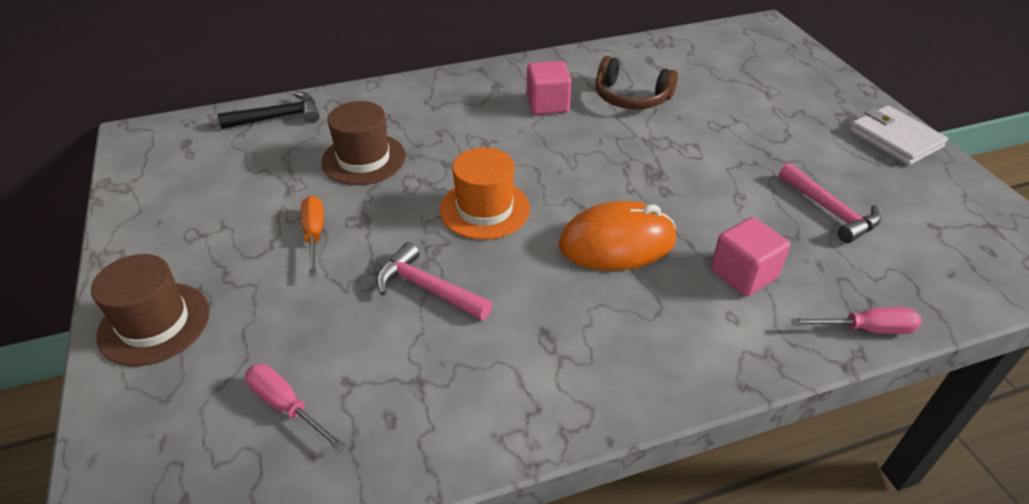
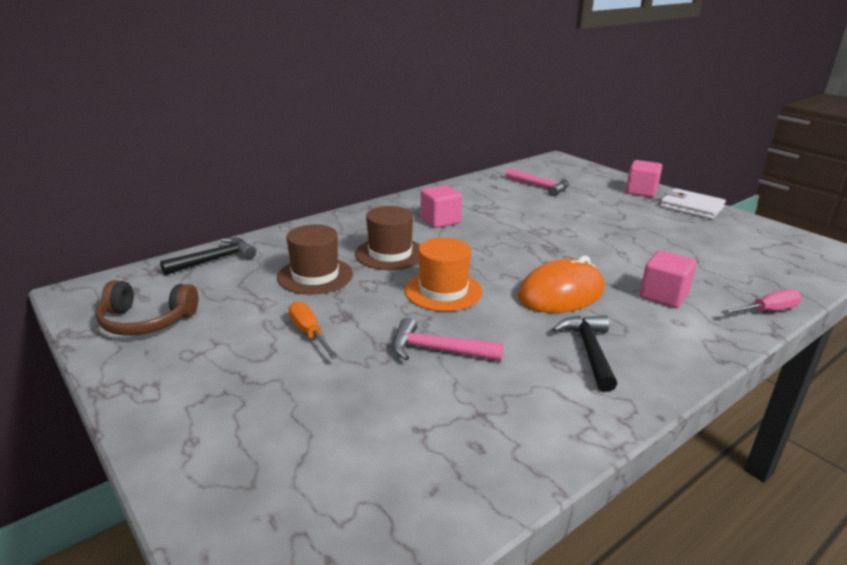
camera: 20 degrees left, 15 degrees down
(154, 323) = (197, 429): brown hat -> brown hat (390, 254)
(286, 406) = (376, 460): pink screwdriver -> none
(592, 331) = (589, 351): none -> black hammer
(631, 97) = (499, 208): brown headphones -> brown headphones (146, 321)
(830, 211) = (687, 251): pink hammer -> pink hammer (540, 187)
(842, 100) = (641, 191): none -> pink cube

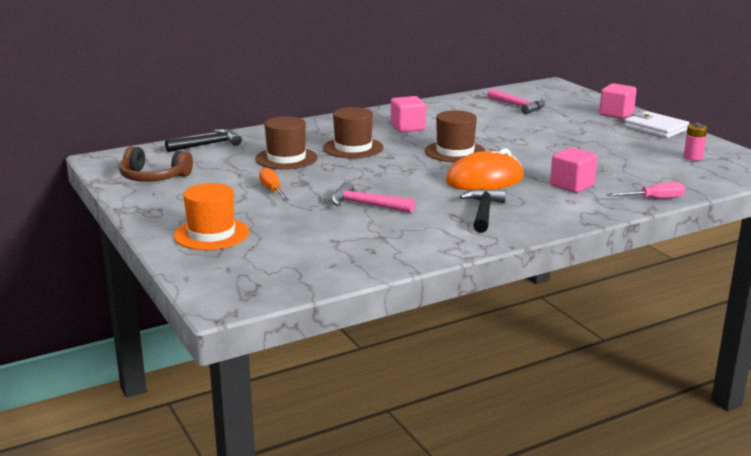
camera: 10 degrees right, 5 degrees down
(443, 291) = (387, 173): orange hat -> orange hat (211, 234)
(506, 252) = (455, 152): none -> brown hat
(757, 244) = (693, 157): none -> pink battery

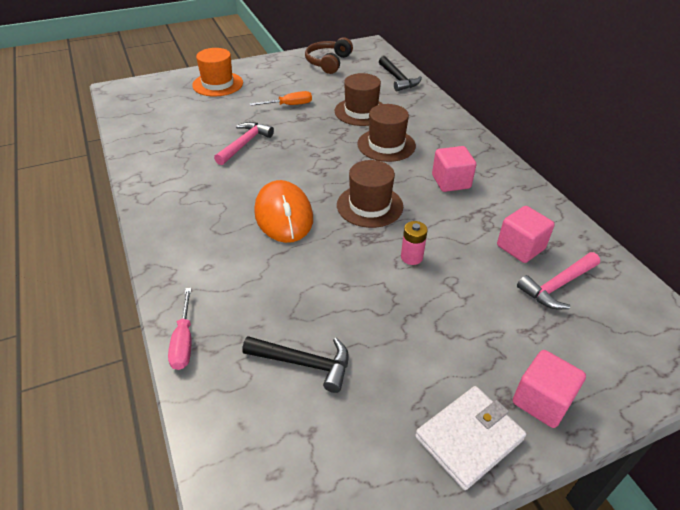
camera: 95 degrees right, 20 degrees up
(483, 212) = (203, 203): black hammer -> black hammer (304, 363)
(572, 185) = (249, 277): pink cube -> pink cube (520, 247)
(693, 157) = (321, 443): pink battery -> pink battery (411, 257)

